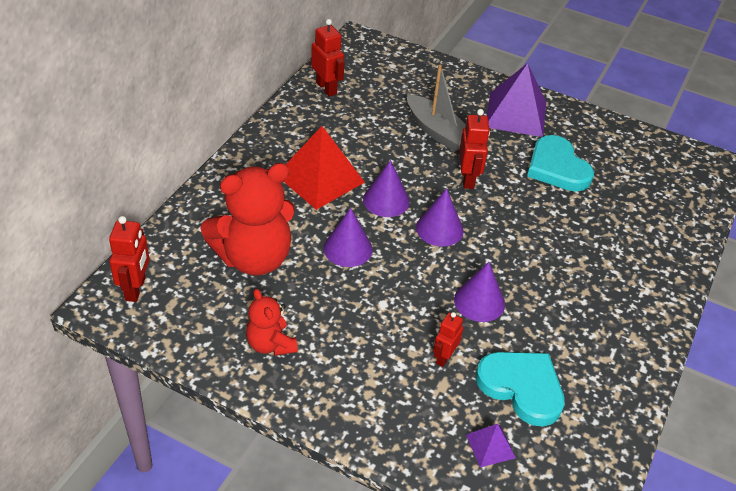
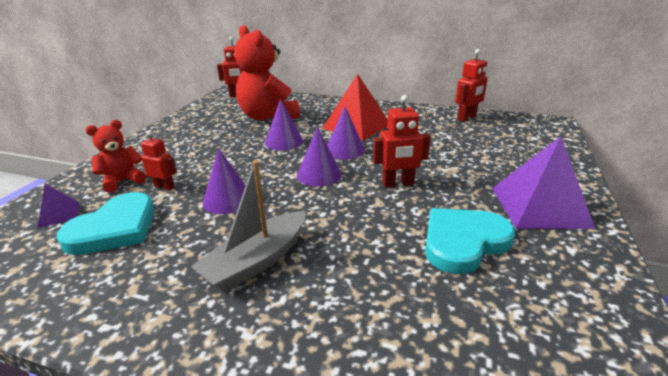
camera: 85 degrees right, 15 degrees down
(270, 344) = (192, 129): red teddy bear -> red teddy bear (123, 181)
(437, 132) = (457, 164): grey boat -> grey boat (257, 261)

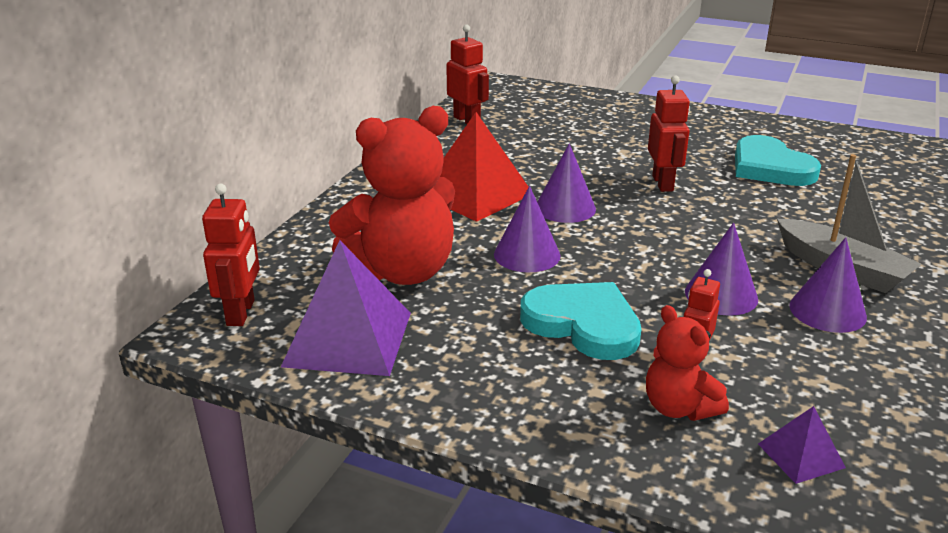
camera: 85 degrees left, 0 degrees up
(115, 228) = (818, 382): turquoise heart -> turquoise heart (583, 324)
(319, 174) = (642, 229): purple cone -> purple cone (827, 311)
(539, 207) = (701, 128): purple pyramid -> purple pyramid (348, 339)

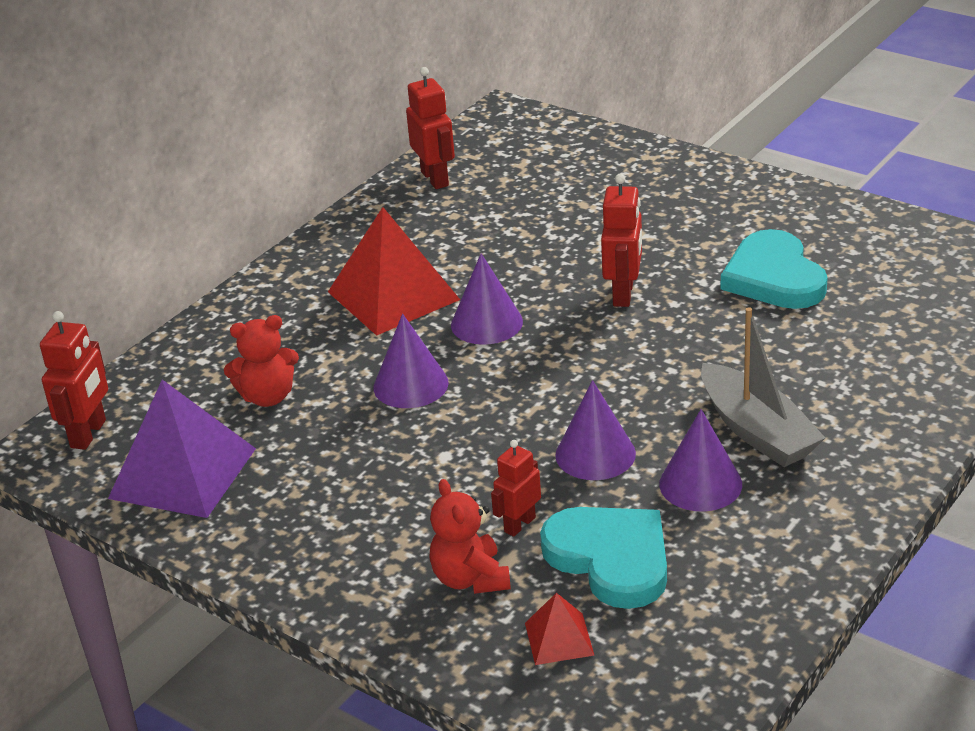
camera: 15 degrees right, 5 degrees up
(402, 272) = (268, 397): red teddy bear -> red teddy bear, size x0.52
(583, 324) = (426, 477): turquoise heart -> turquoise heart (611, 559)
(801, 455) = (559, 638): purple pyramid -> red pyramid

